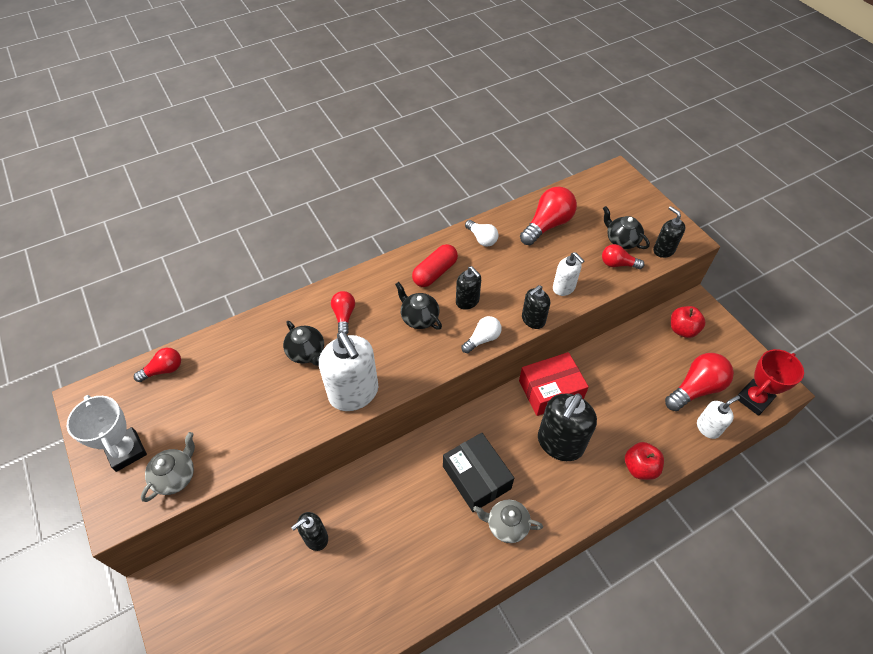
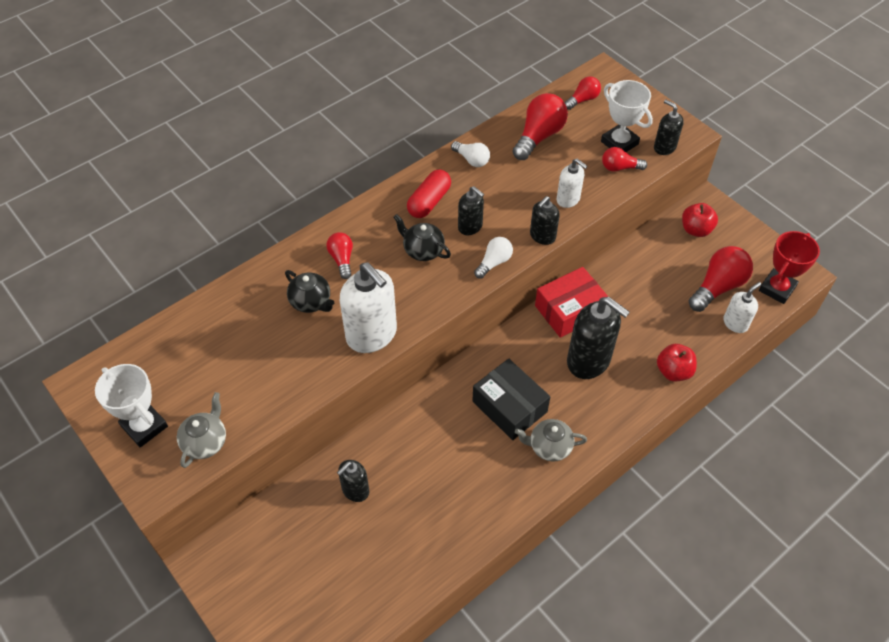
camera: 10 degrees left, 0 degrees up
(164, 370) = (160, 341): red light bulb -> red light bulb (582, 100)
(560, 443) = (589, 361): black soap dispenser -> black soap dispenser turned 75 degrees counterclockwise
(621, 240) = (619, 143): black teapot -> white trophy

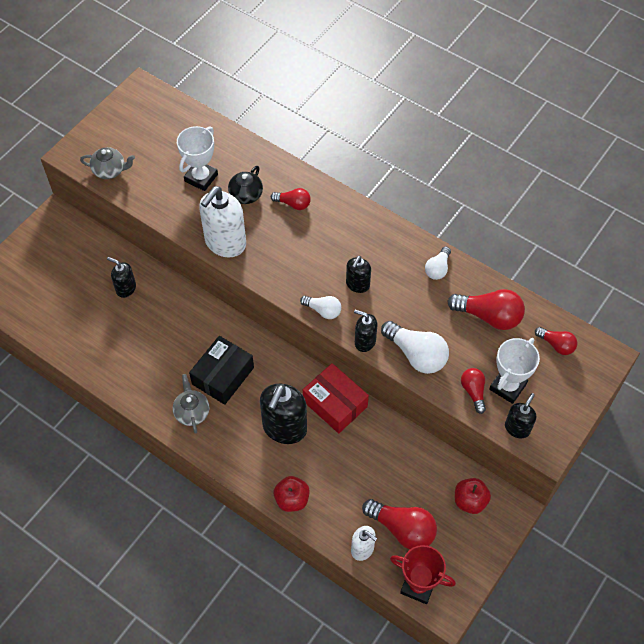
camera: 75 degrees right, 5 degrees up
(144, 426) = (115, 133): white trophy -> white trophy (201, 178)
(342, 259) = (293, 204): red light bulb -> red light bulb turned 45 degrees clockwise
(423, 250) = (320, 256): black teapot -> none
(429, 202) = (375, 248): red capsule -> none
(568, 199) = (416, 354): white soap dispenser -> white light bulb

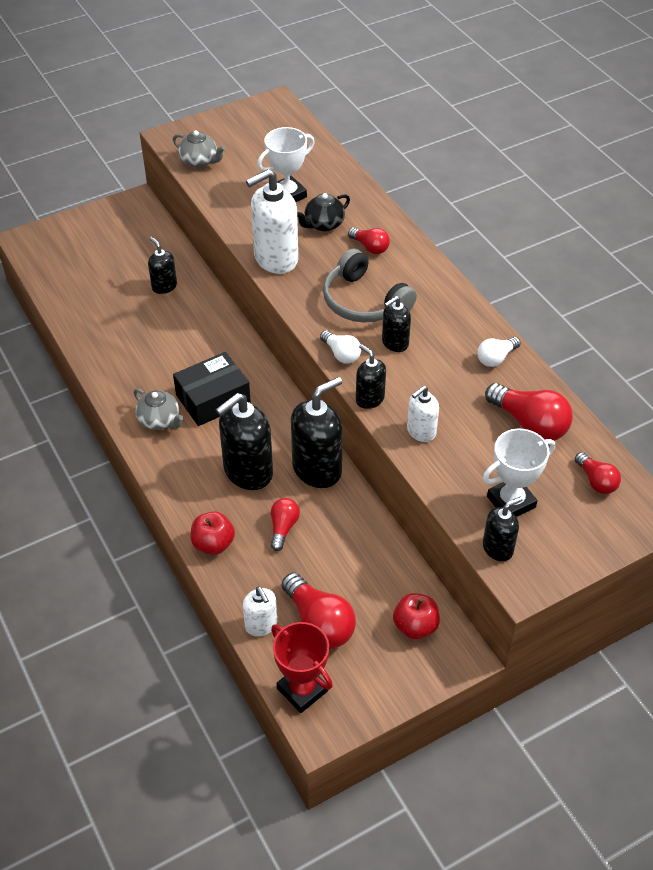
camera: 25 degrees right, 10 degrees down
(192, 412) = (160, 420): grey teapot -> grey teapot turned 120 degrees clockwise
(315, 256) = (364, 301): none -> grey headphones
(335, 404) = (317, 469): red box -> black soap dispenser
(416, 354) = (421, 432): white light bulb -> white soap dispenser
(473, 392) = (466, 492): red light bulb -> red light bulb (283, 528)

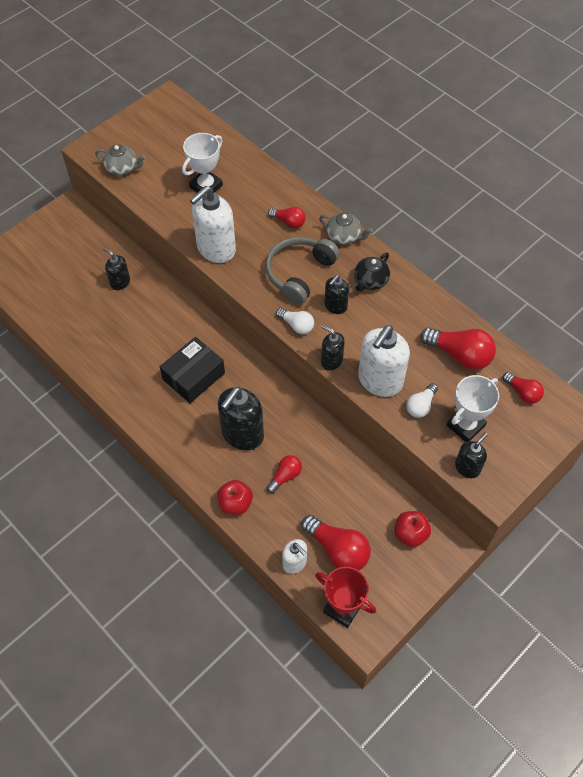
camera: 15 degrees left, 10 degrees up
(160, 420) = (157, 405): grey teapot -> grey teapot (344, 236)
(283, 528) = (285, 476): red light bulb -> red light bulb turned 45 degrees clockwise
(317, 469) = (296, 419): black soap dispenser -> none
(323, 224) = (244, 208): black teapot -> black teapot (370, 281)
(364, 301) = (299, 273): grey headphones -> grey headphones turned 90 degrees clockwise
(421, 432) = (380, 381): white soap dispenser -> white soap dispenser, size x1.82
(496, 358) = (417, 302): white light bulb -> white light bulb (421, 406)

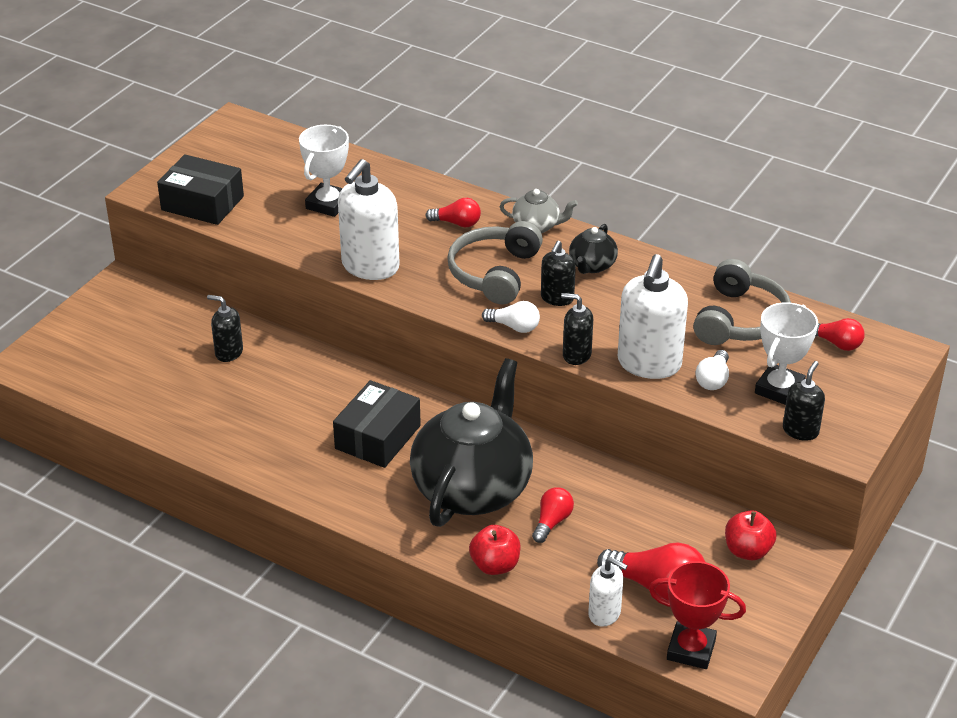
camera: 15 degrees left, 20 degrees down
(122, 168) = (202, 203): grey teapot -> black box
(242, 434) = (473, 488): black soap dispenser -> black teapot
(459, 355) = (740, 320): red light bulb -> grey headphones

